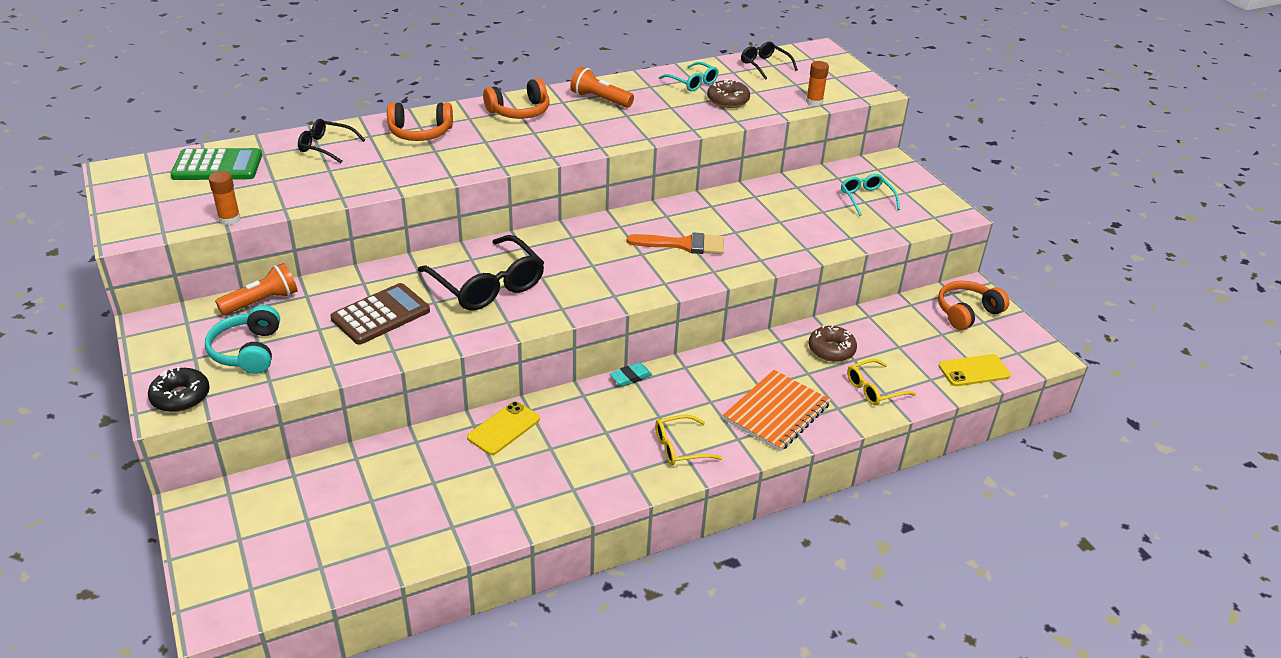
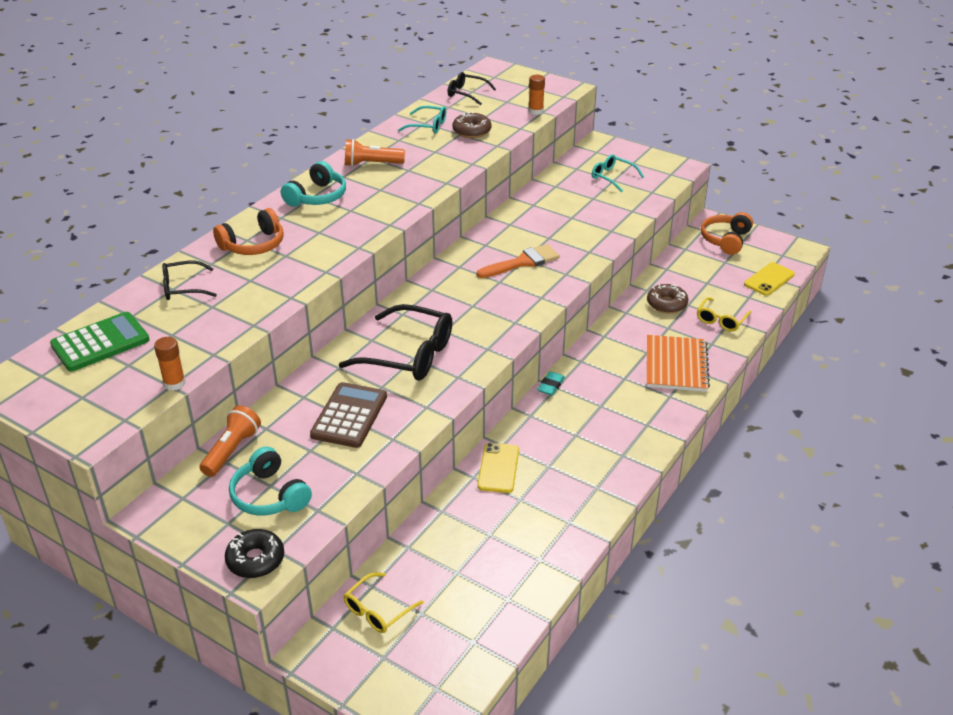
camera: 30 degrees left, 0 degrees up
(519, 111) = (317, 197): orange headphones -> turquoise headphones
(680, 447) = (638, 420): yellow glasses -> yellow glasses (378, 610)

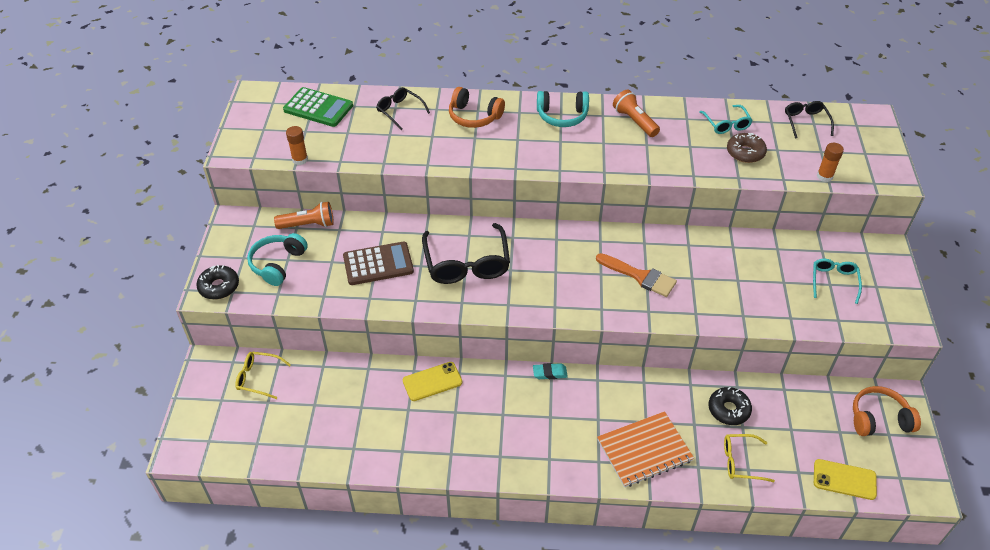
camera: 60 degrees right, 10 degrees up
(666, 304) = (728, 410): brown donut -> black donut

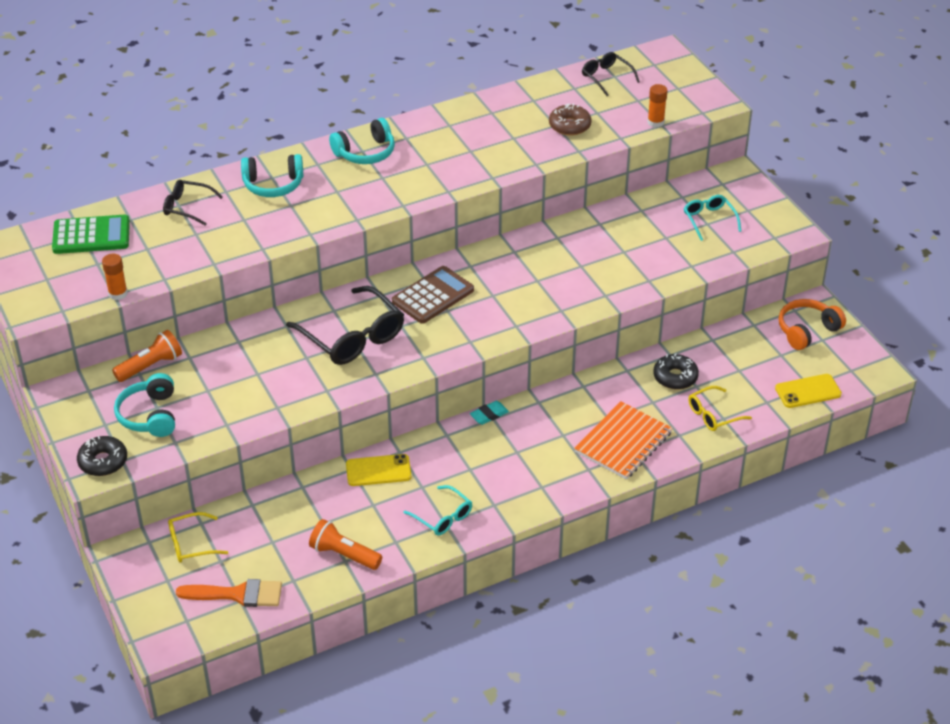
camera: 30 degrees left, 5 degrees down
(378, 264) = (260, 373): brown calculator -> brown calculator (433, 296)
(432, 381) = (378, 470): yellow phone -> yellow phone turned 45 degrees clockwise
(474, 116) = (273, 185): orange headphones -> turquoise headphones
(635, 121) = (443, 133): orange flashlight -> orange flashlight (344, 554)
(640, 276) = (532, 283): orange brush -> orange brush (237, 594)
(726, 124) = (533, 105): turquoise glasses -> turquoise glasses (442, 517)

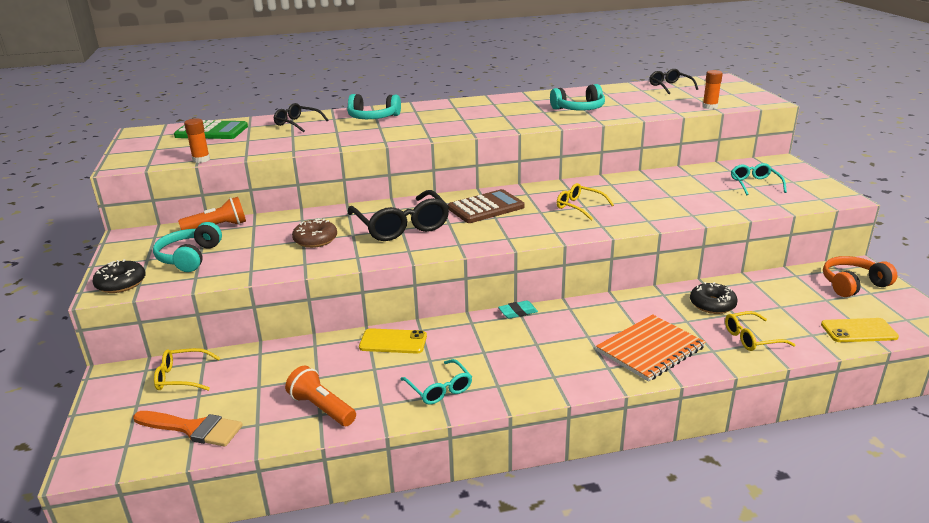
camera: 15 degrees right, 15 degrees down
(365, 152) = (456, 108): turquoise headphones -> turquoise headphones (579, 109)
(532, 282) = (579, 207): none -> yellow glasses
(569, 126) = (633, 105): brown donut -> brown donut (315, 240)

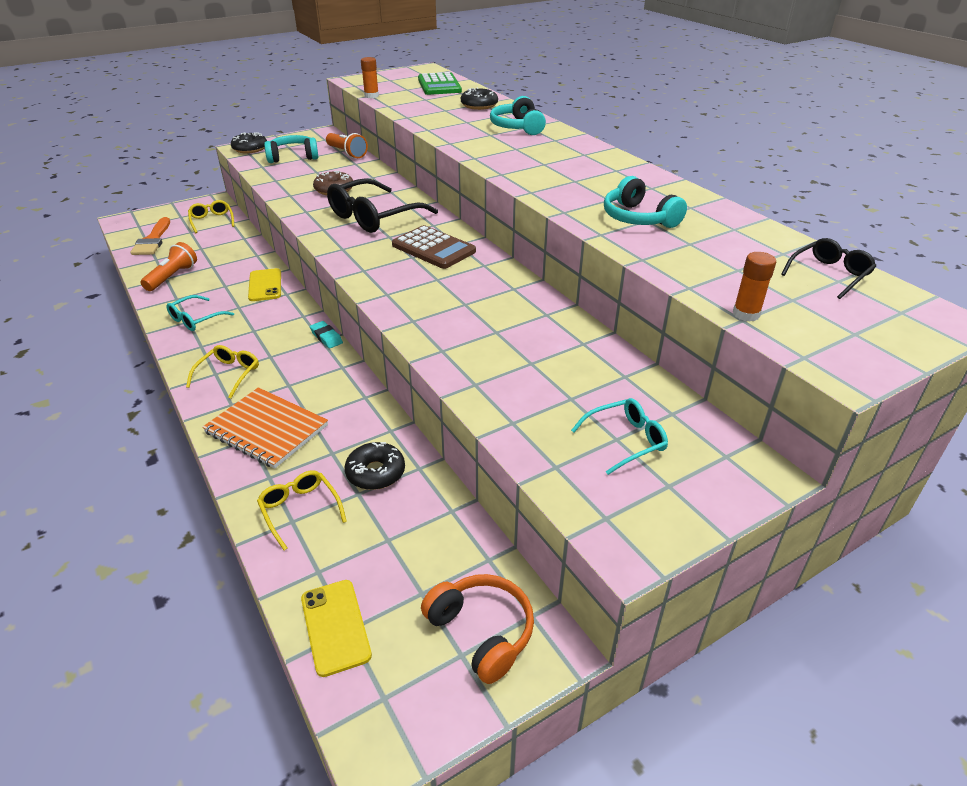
camera: 70 degrees right, 10 degrees up
(297, 123) = (479, 105): black glasses -> black donut
(579, 207) = (461, 301): yellow glasses -> yellow glasses (228, 375)

